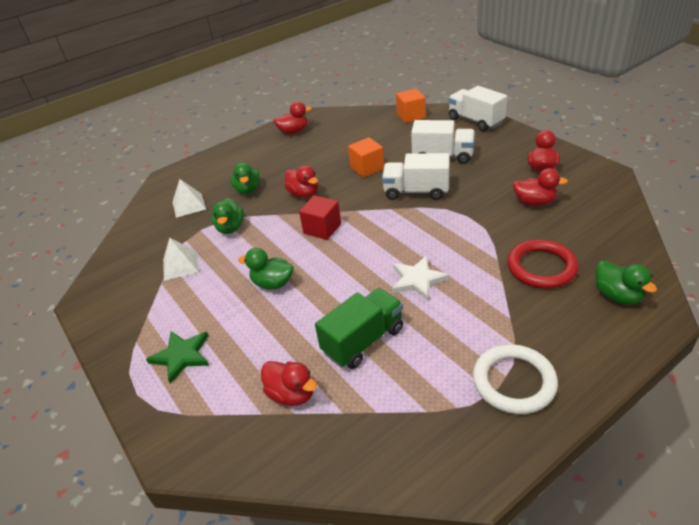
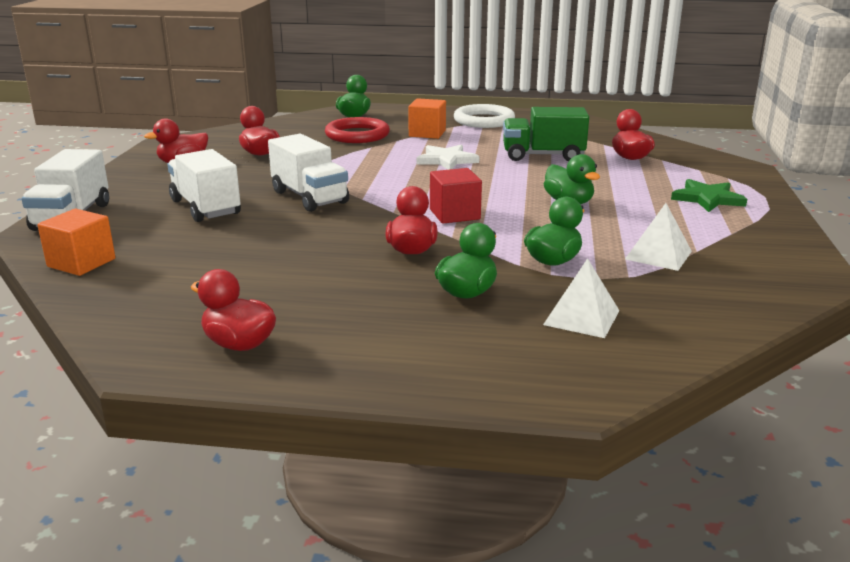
camera: 140 degrees left, 15 degrees down
(367, 168) = (291, 237): orange cube -> orange cube (427, 133)

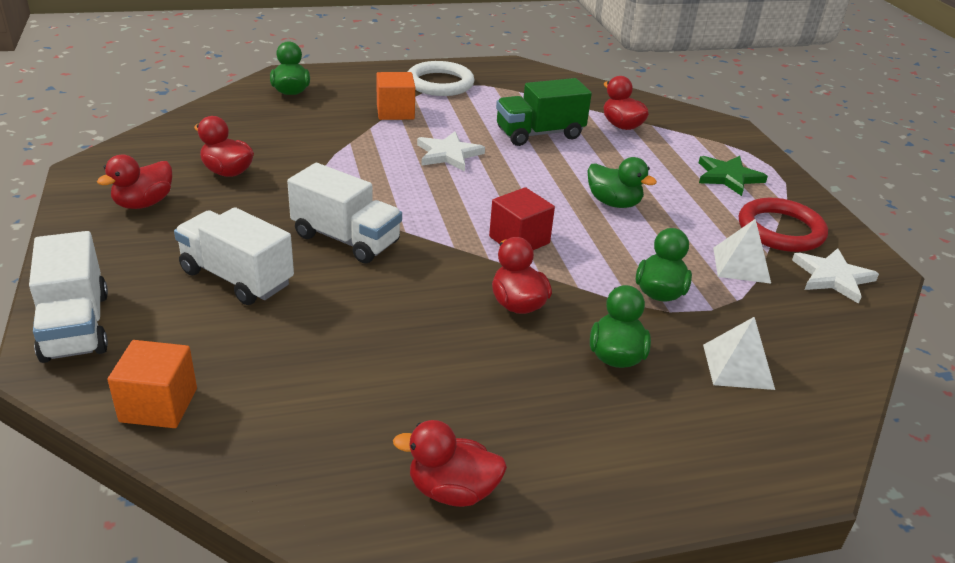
camera: 25 degrees left, 10 degrees up
(357, 135) = (319, 124): red ring -> red ring (780, 230)
(753, 275) = (832, 277): none -> white star

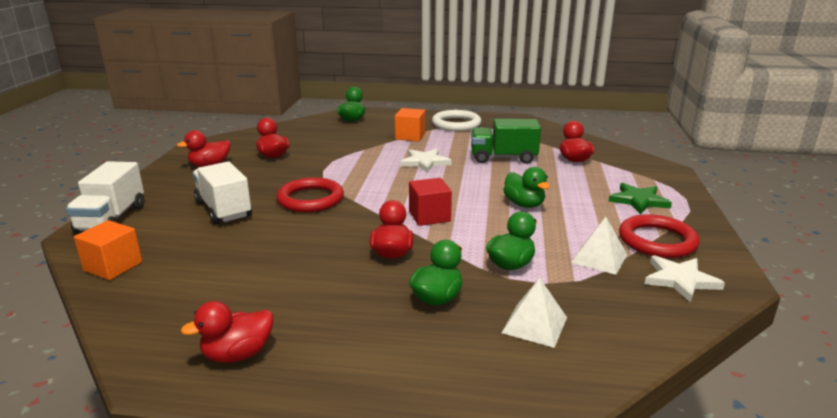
camera: 25 degrees right, 10 degrees down
(346, 239) = (310, 199): white truck -> red ring
(452, 490) = (237, 354): red duck -> red duck turned 60 degrees counterclockwise

